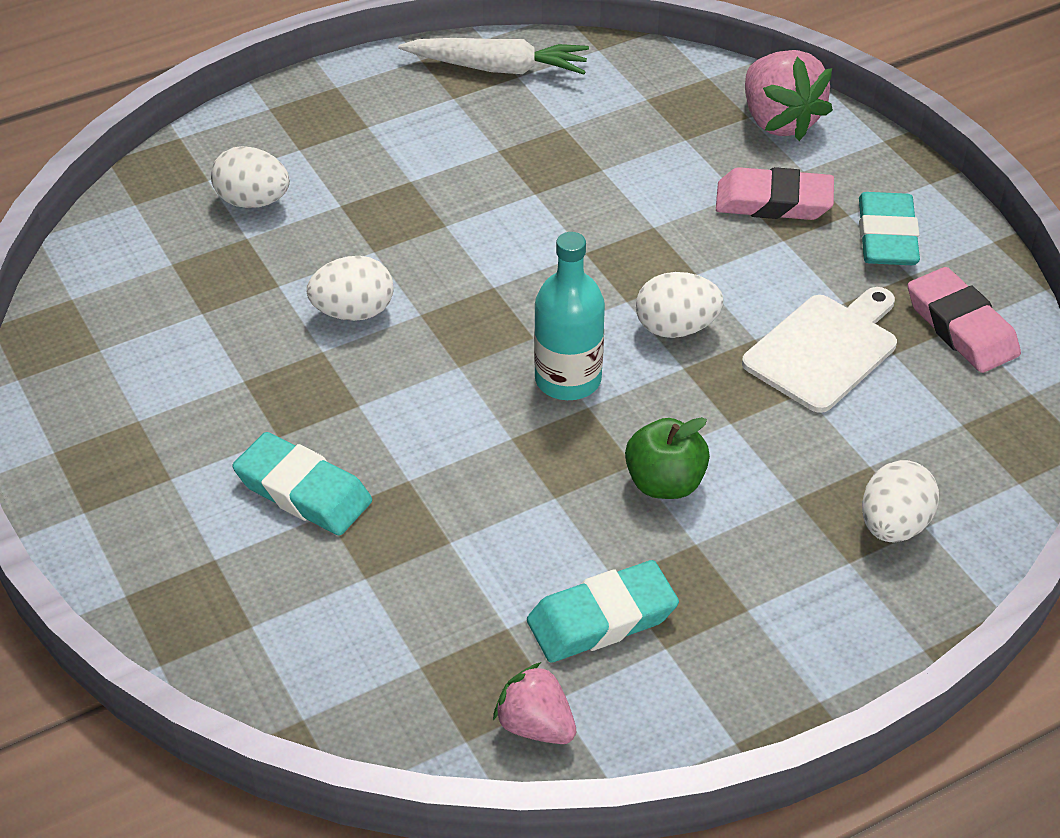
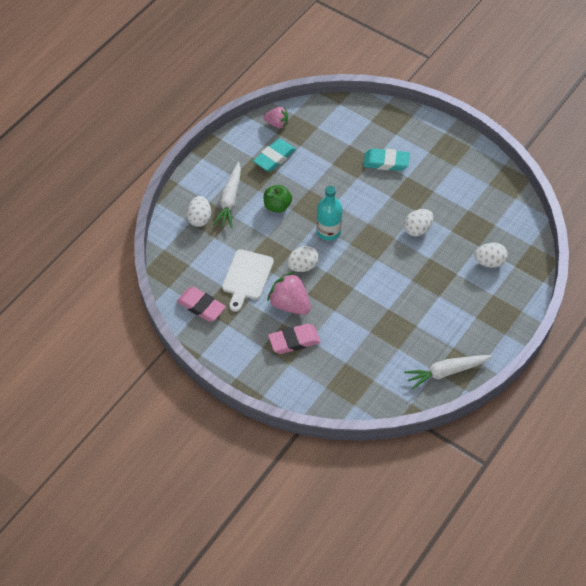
camera: 155 degrees right, 10 degrees up
(779, 121) = (311, 389): pink strawberry -> pink strawberry (290, 304)
(788, 545) = (230, 200): none -> white carrot
(886, 236) = (243, 340): turquoise eraser -> none

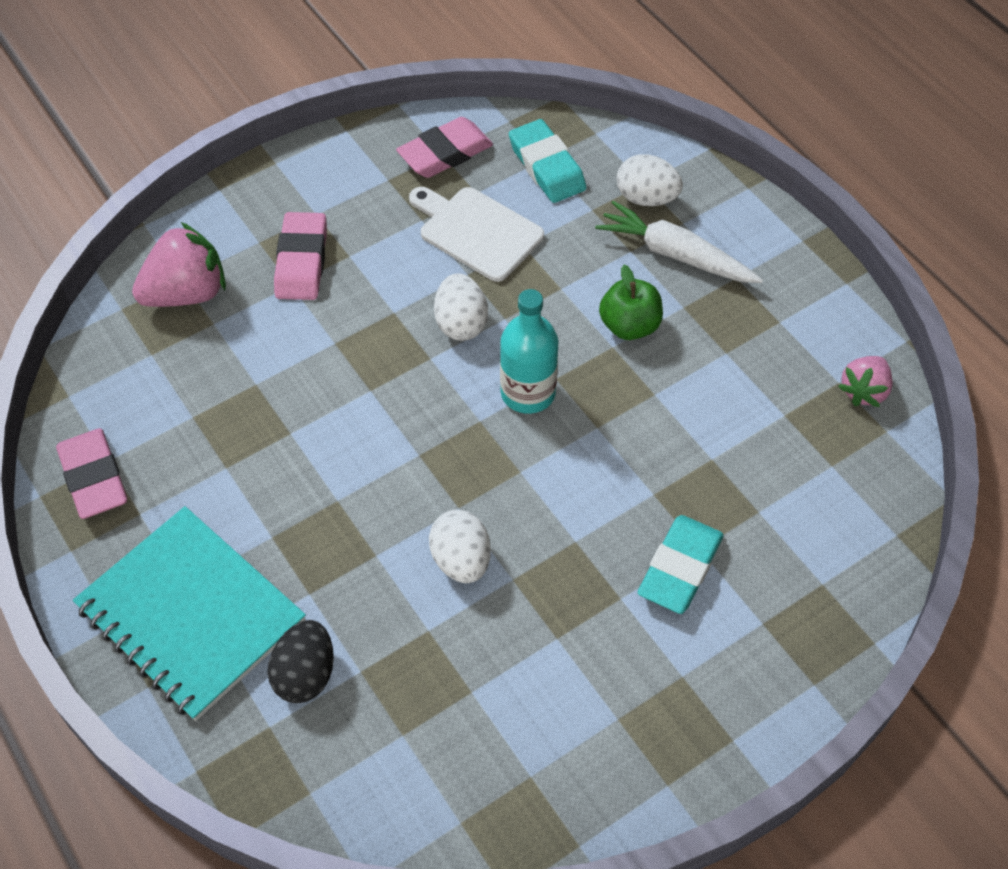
camera: 110 degrees right, 0 degrees up
(274, 157) = (764, 358): turquoise eraser -> turquoise eraser (547, 166)
(290, 304) = (383, 278): pink strawberry -> pink strawberry (187, 293)
(446, 372) = (94, 478): white carrot -> pink eraser
(486, 309) = (191, 614): none -> turquoise notebook
(489, 262) = (305, 674): white egg -> black egg

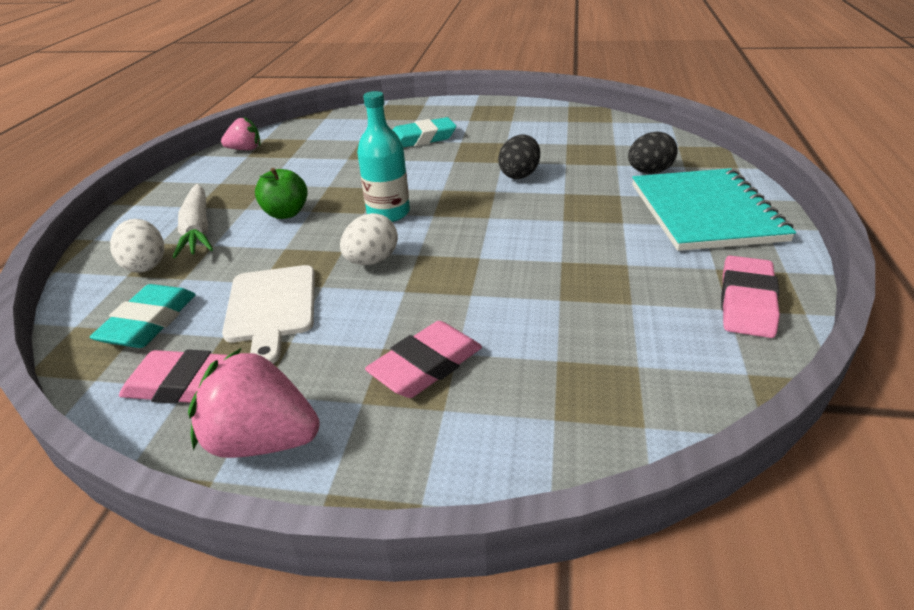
camera: 135 degrees left, 20 degrees down
(187, 293) = (561, 400): pink strawberry -> pink strawberry (263, 440)
(461, 560) = (519, 175): white egg -> black egg

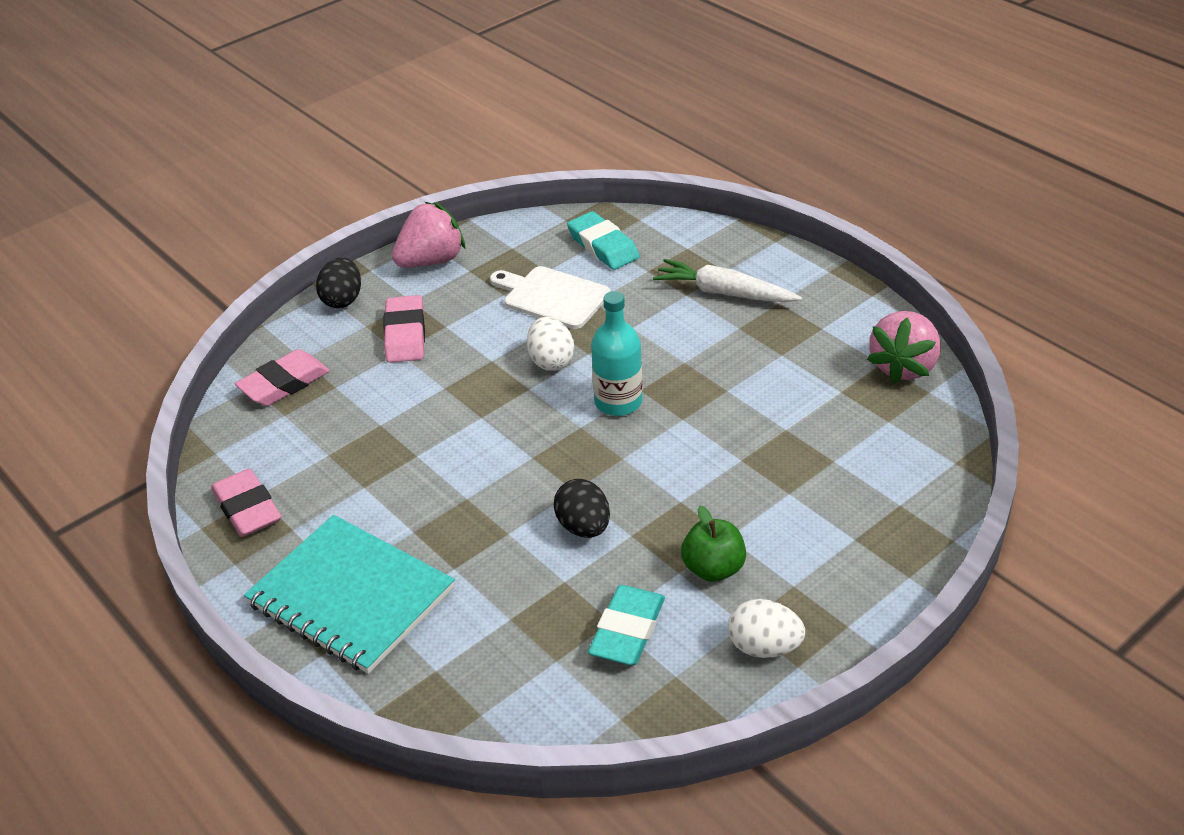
camera: 130 degrees right, 5 degrees up
(146, 265) = (692, 258): white egg -> white egg (764, 647)
(184, 384) = (515, 247): pink eraser -> pink eraser (284, 383)
(245, 149) = (903, 366): pink strawberry -> pink strawberry, size x1.62
(286, 213) = (695, 346): green apple -> green apple (713, 568)
(422, 139) = (774, 508): turquoise eraser -> turquoise eraser (627, 630)
(649, 172) = (461, 627): black egg -> black egg (342, 300)

